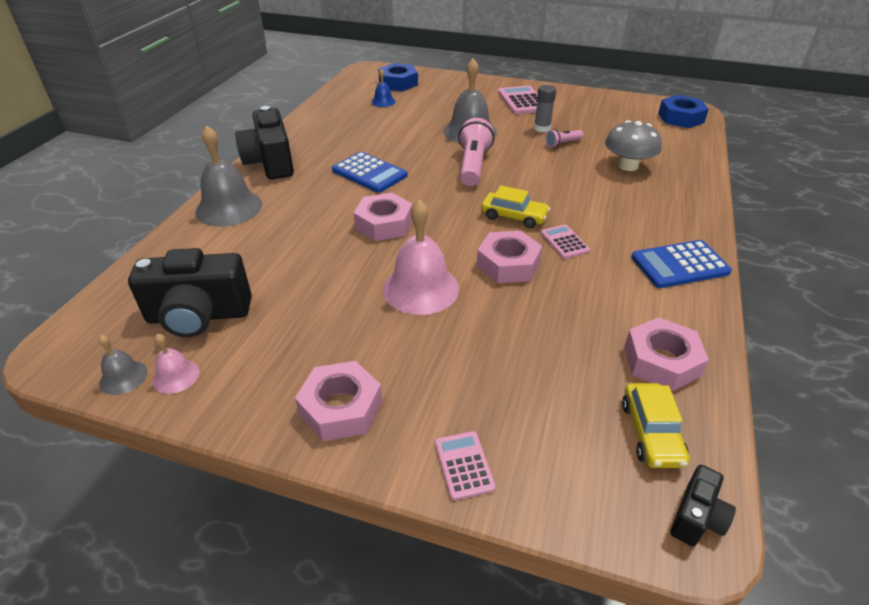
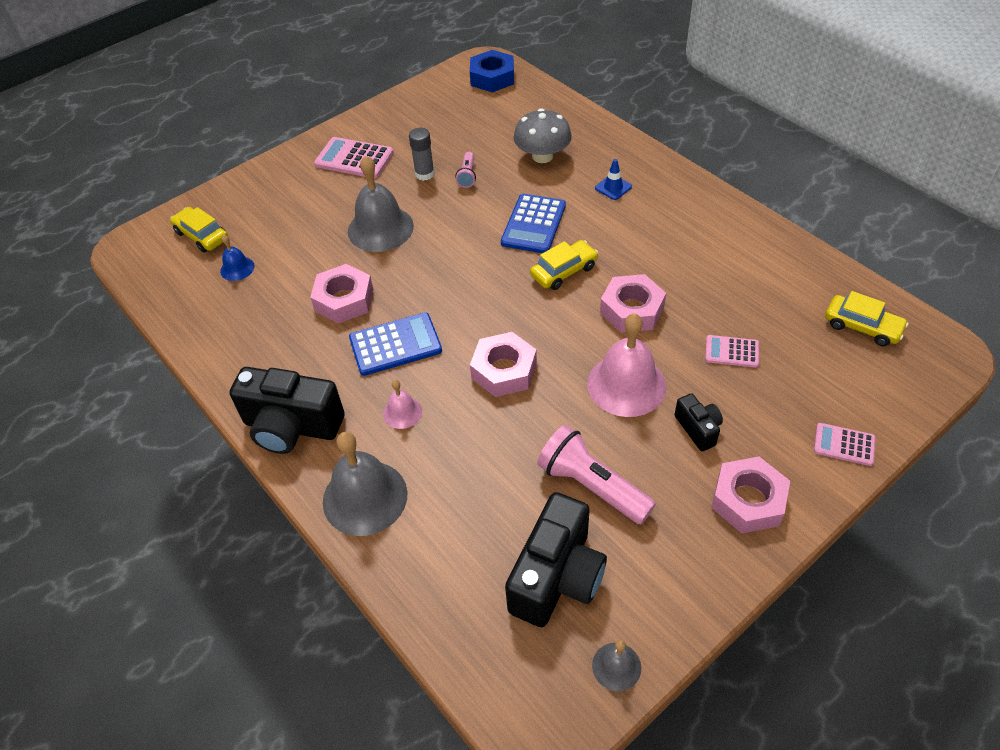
camera: 55 degrees left, 10 degrees up
(176, 376) = (640, 618): pink bell -> pink bell (402, 412)
(398, 83) = (202, 235): blue nut -> yellow car
(473, 165) = (452, 257): pink flashlight -> pink flashlight (592, 486)
(564, 242) = (626, 258): pink calculator -> pink calculator (731, 352)
(639, 209) = (613, 187): none -> blue traffic cone
(661, 361) = (800, 282): pink nut -> pink nut (344, 300)
(679, 265) = (702, 209): blue calculator -> blue calculator (533, 224)
(696, 518) = (937, 345): black camera -> black camera (698, 429)

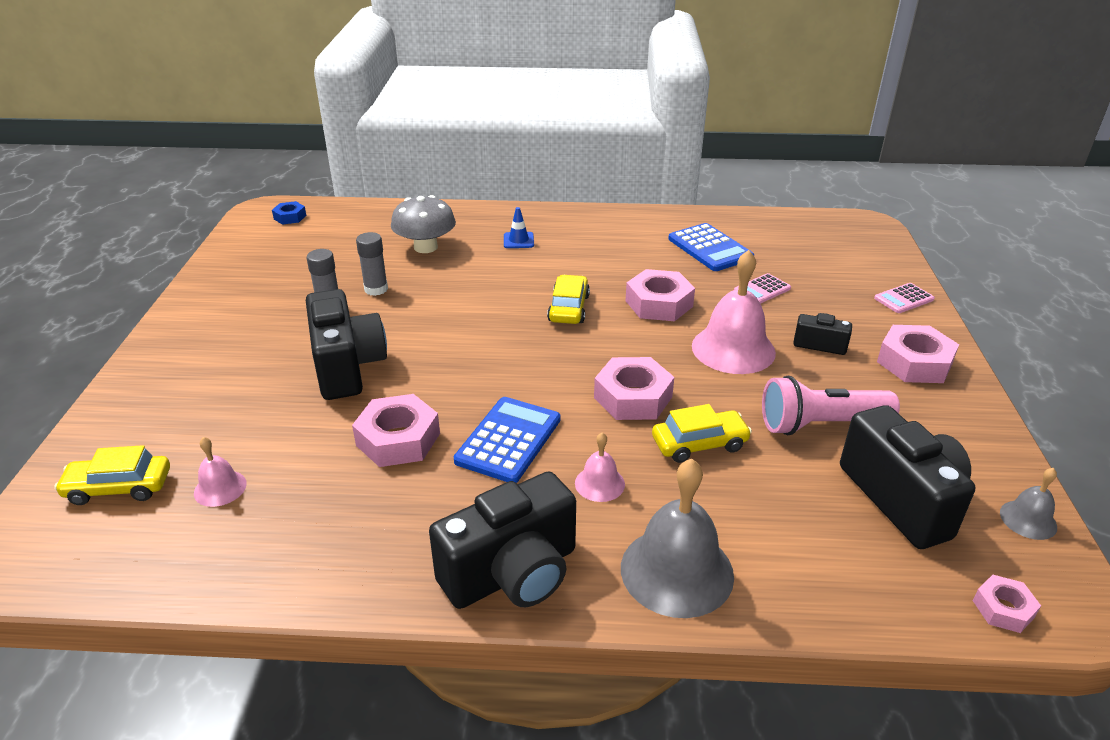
camera: 50 degrees left, 15 degrees down
(237, 268) = (220, 488): blue bell -> pink bell
(354, 159) = (228, 331): pink calculator -> none
(380, 228) = (347, 366): grey bell -> black camera
(467, 175) = (376, 289): pink flashlight -> grey glue stick
(492, 77) = (290, 217): blue nut -> blue nut, size x0.55
(498, 689) = (1003, 609): none -> pink nut
(533, 224) = (492, 292): blue calculator -> blue calculator (710, 248)
(862, 327) = (806, 235): yellow car -> yellow car (699, 444)

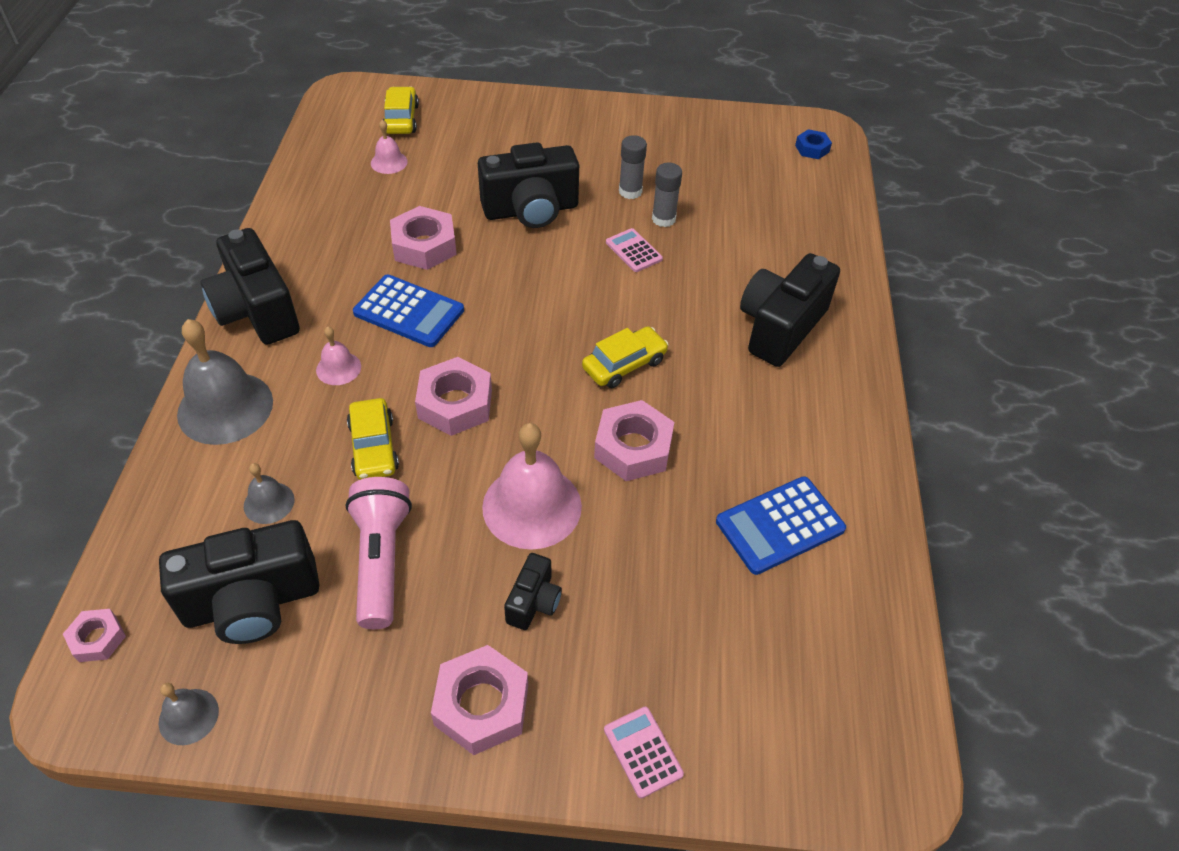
camera: 90 degrees right, 15 degrees up
(425, 247) = (755, 250): grey mushroom -> none
(518, 240) = (780, 327): blue traffic cone -> black camera
(568, 308) = (624, 364): yellow car -> yellow car turned 45 degrees counterclockwise
(762, 290) = (667, 566): pink calculator -> pink calculator (633, 251)
(791, 508) = (269, 502): none -> grey bell

